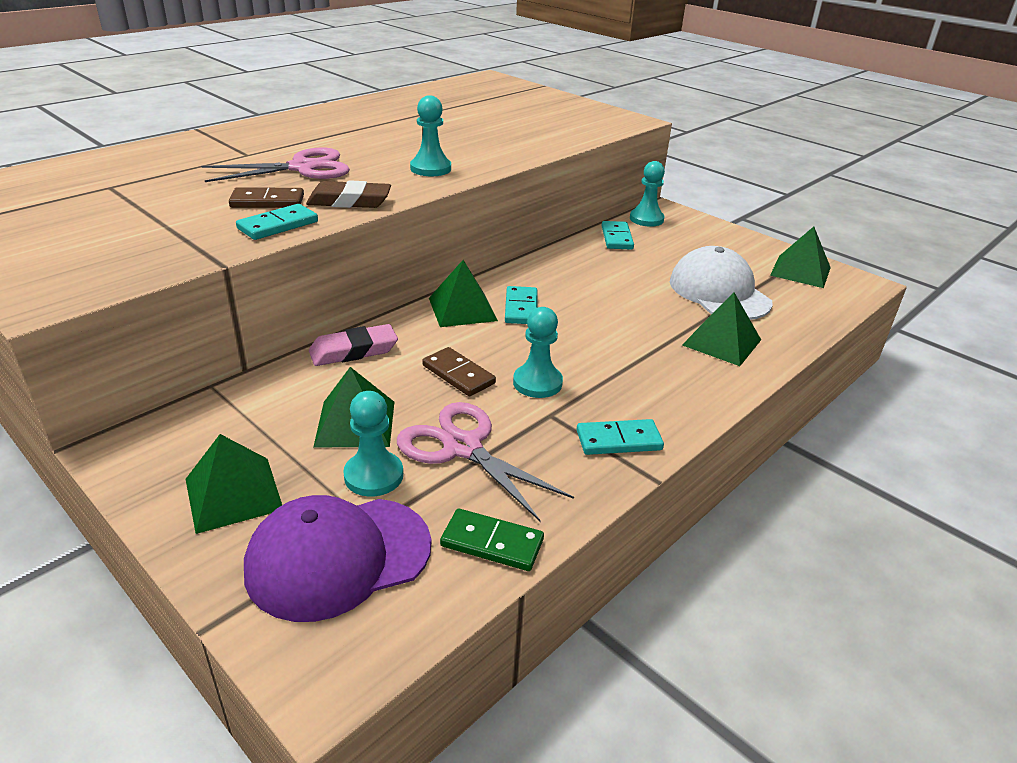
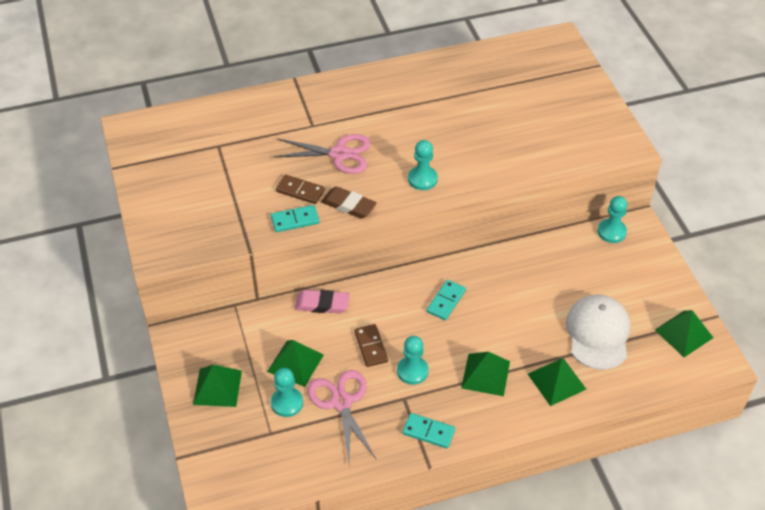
camera: 30 degrees right, 15 degrees up
(338, 557) = (247, 444): purple cap -> none
(462, 309) = (407, 289): green pyramid -> green pyramid (485, 374)
(492, 543) = (320, 467): green domino -> none
(617, 238) = (569, 248): turquoise domino -> none

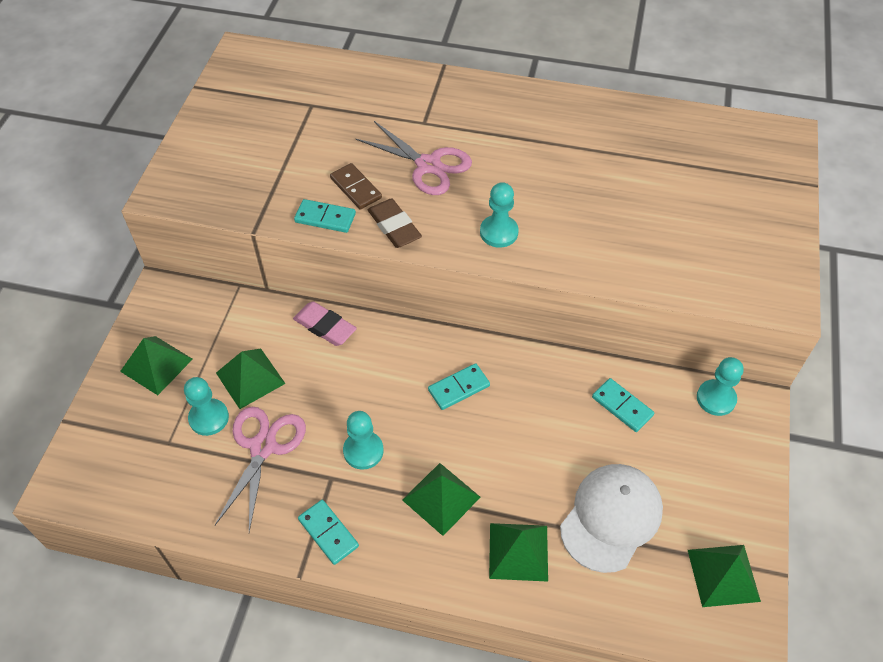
camera: 30 degrees right, 5 degrees up
(371, 347) = (340, 399): brown domino -> none
(558, 263) = (622, 406): none -> turquoise domino

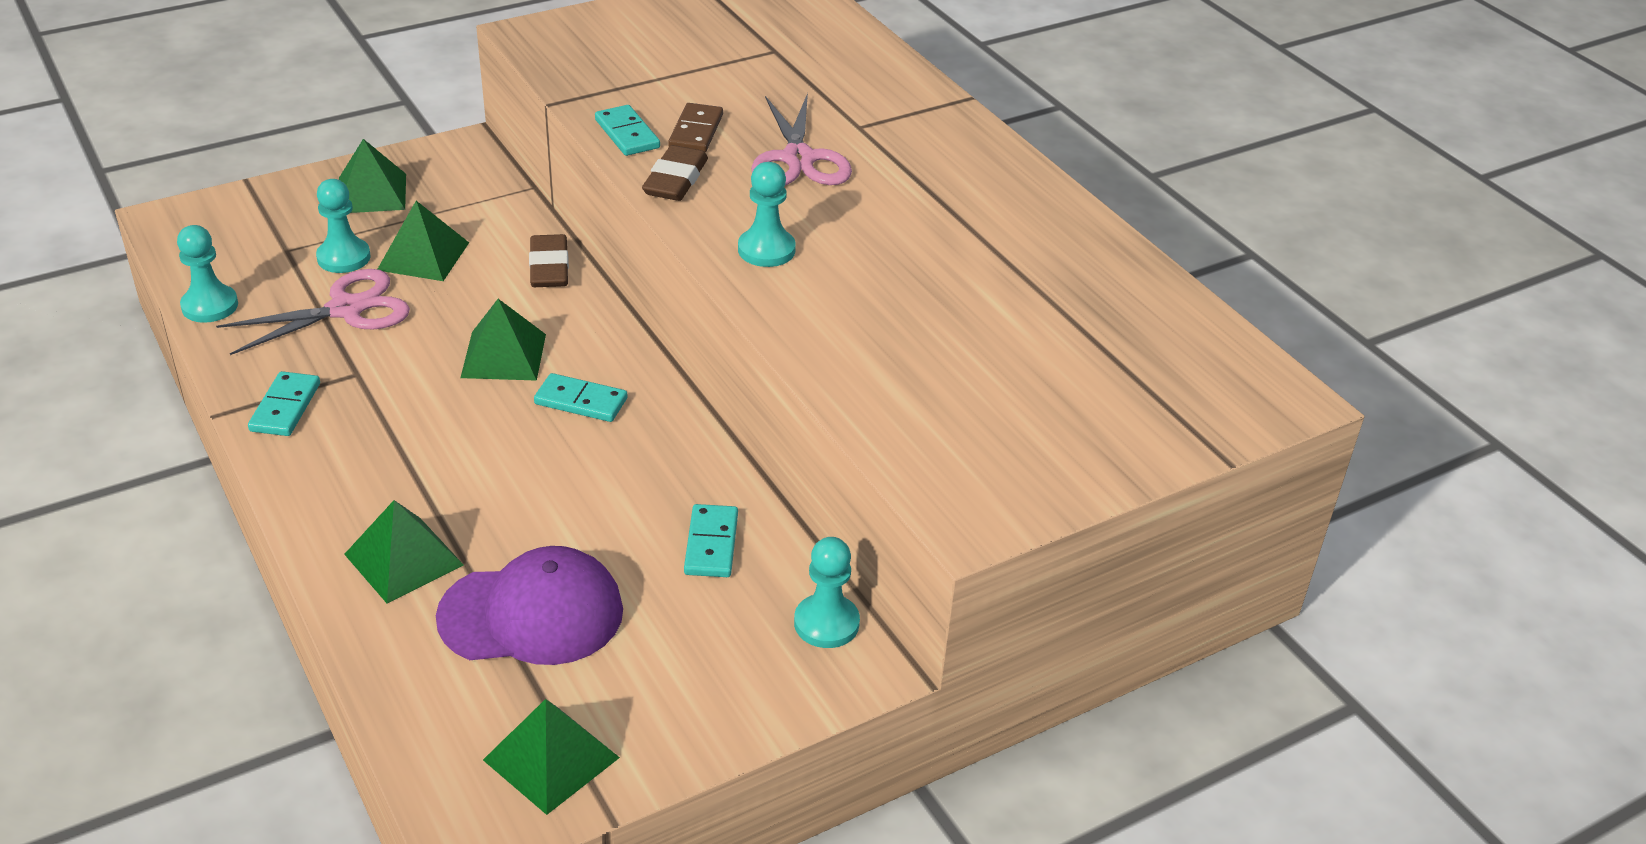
camera: 45 degrees right, 15 degrees down
(325, 326) = (549, 267): pink eraser -> brown eraser
(363, 451) = (415, 377): turquoise pawn -> turquoise pawn (210, 306)
(441, 498) = (414, 464): green pyramid -> green pyramid (503, 355)
(611, 517) = (532, 614): white cap -> purple cap

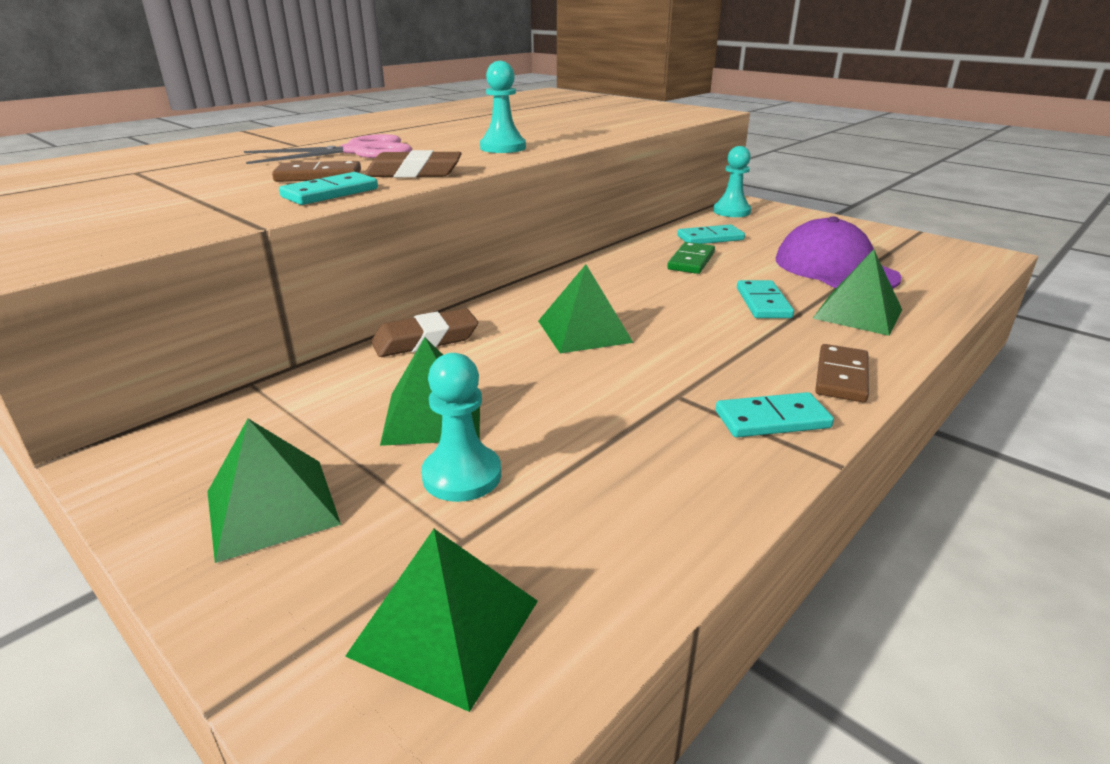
camera: 105 degrees left, 10 degrees down
(210, 306) = (651, 562): turquoise pawn -> none
(306, 476) = (841, 376): none -> brown domino
(346, 309) = (574, 436): pink scissors -> none
(551, 758) = (916, 247): green pyramid -> green pyramid (445, 627)
(581, 401) = (615, 292): turquoise domino -> turquoise domino (763, 303)
(635, 491) = (691, 261): none -> green domino

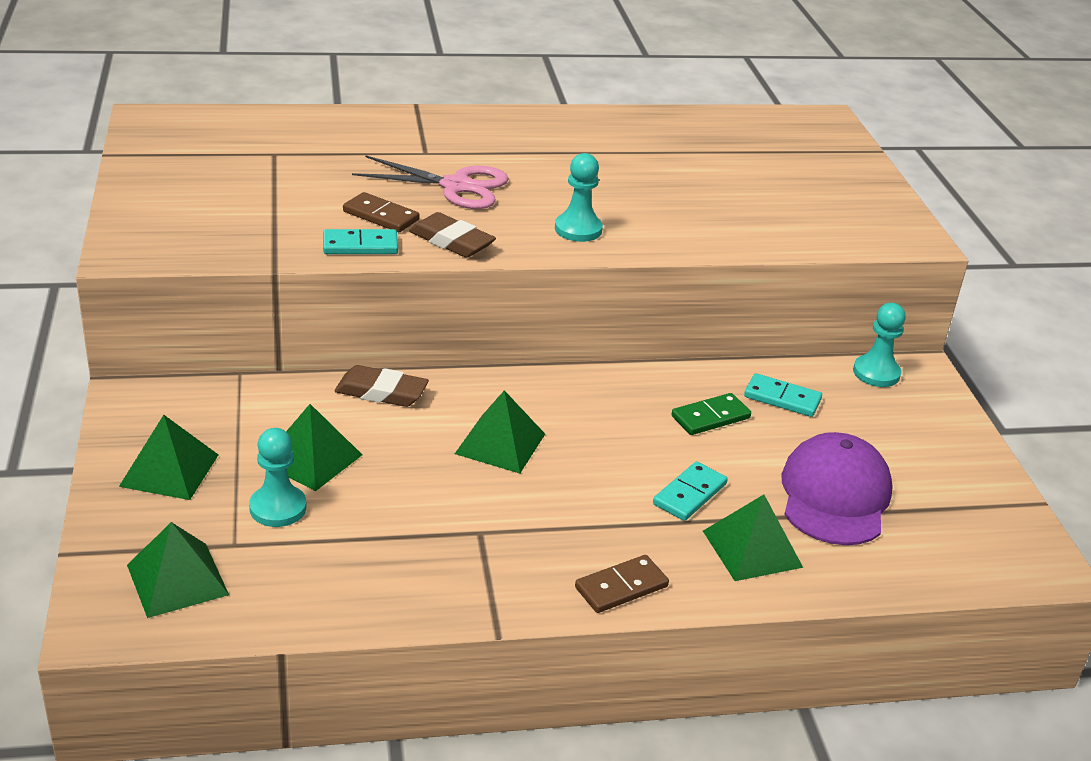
camera: 35 degrees right, 5 degrees up
(772, 420) = (510, 585): turquoise domino -> none

